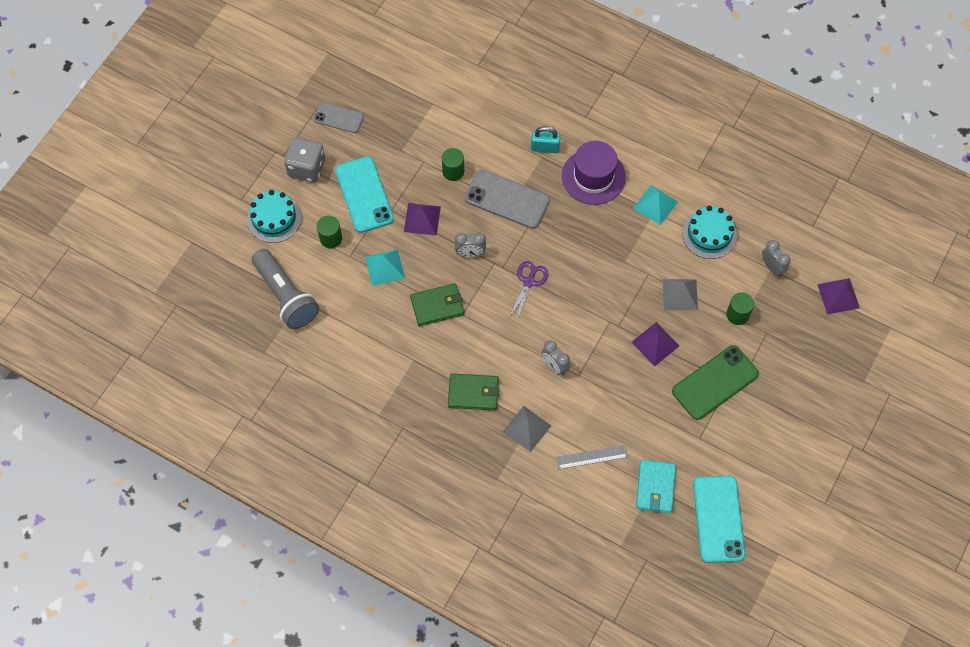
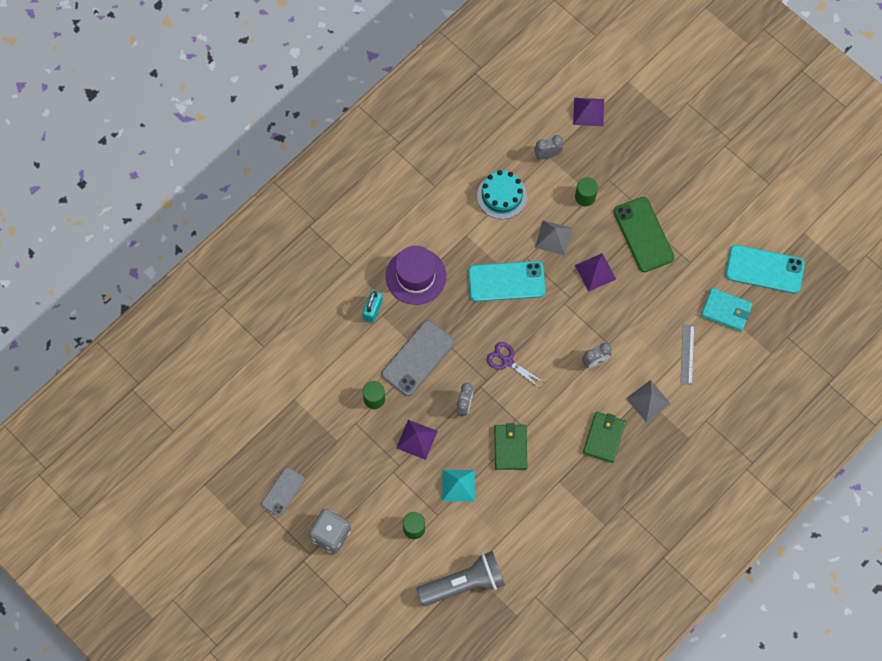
camera: 75 degrees left, 5 degrees up
(274, 218) = (377, 577): turquoise cake -> none
(364, 195) = (376, 486): turquoise phone -> turquoise phone (506, 281)
(655, 205) = (460, 231): turquoise pyramid -> none

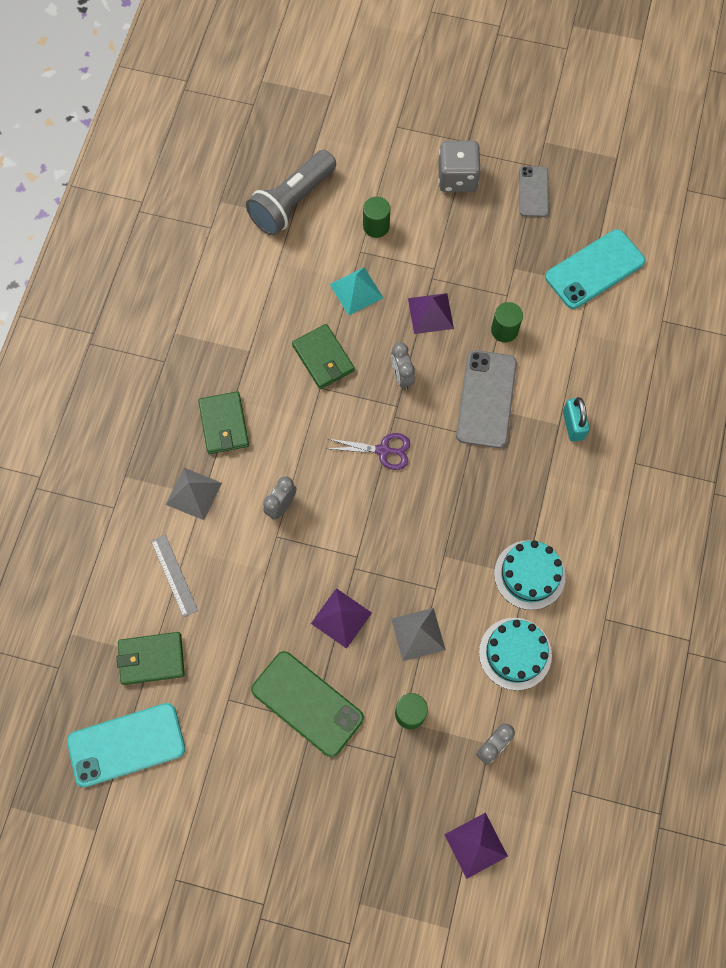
camera: 150 degrees right, 0 degrees up
(416, 276) = (551, 491): purple hat -> none
(463, 235) = (529, 575): none -> turquoise cake
(506, 281) = (441, 544): turquoise phone -> turquoise phone (594, 269)
(726, 310) = (151, 659): turquoise wallet -> green wallet

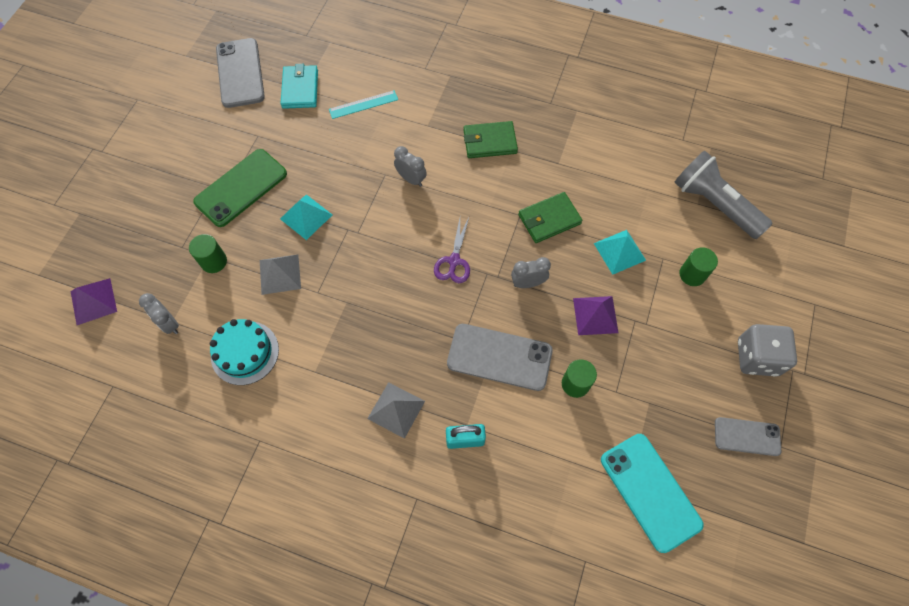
camera: 95 degrees right, 5 degrees down
(126, 744) = (240, 73): turquoise phone -> grey phone
(151, 659) = (300, 89): green wallet -> turquoise wallet
(174, 575) = (363, 104): grey ruler -> turquoise ruler
(194, 493) = (430, 119): grey pyramid -> grey pyramid (396, 410)
(341, 618) = (306, 217): purple pyramid -> turquoise pyramid
(529, 575) = (316, 375): turquoise cake -> none

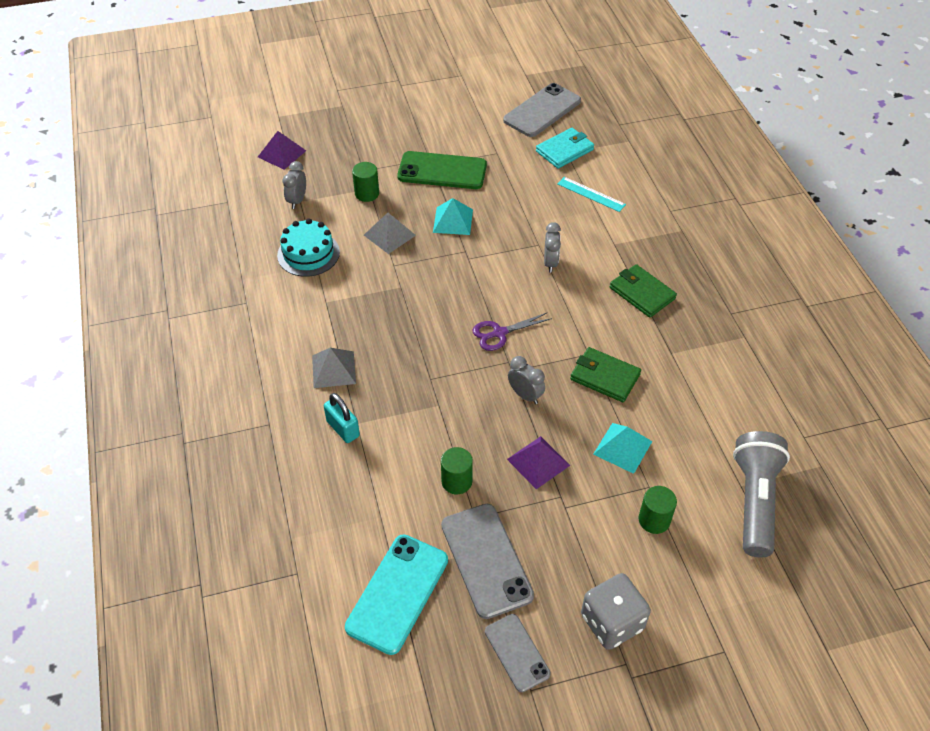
camera: 55 degrees right, 15 degrees down
(499, 357) = (436, 412): grey phone -> grey phone (486, 560)

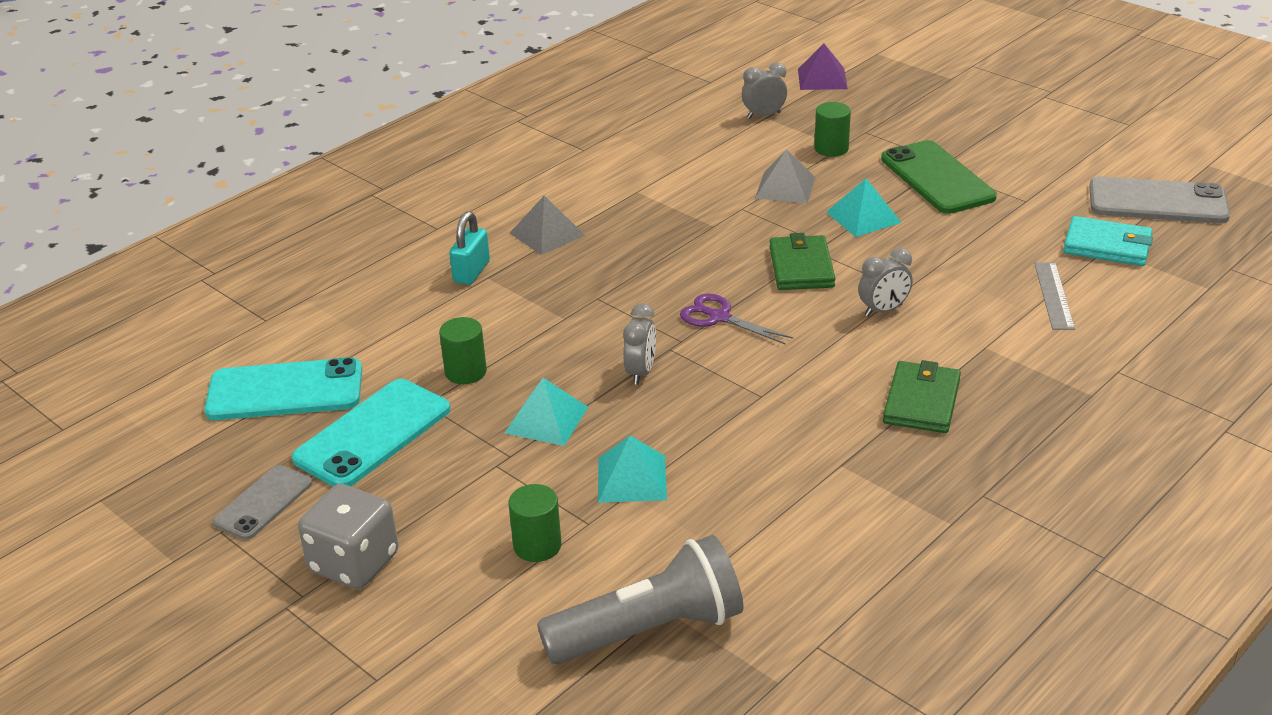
camera: 60 degrees right, 15 degrees down
(308, 254) = (694, 153): turquoise cake -> none
(486, 560) = (373, 434): grey phone -> turquoise phone
(538, 462) = (546, 420): purple pyramid -> turquoise pyramid
(591, 194) = (1054, 295): turquoise ruler -> grey ruler
(604, 377) = (735, 422): green wallet -> green wallet (801, 267)

